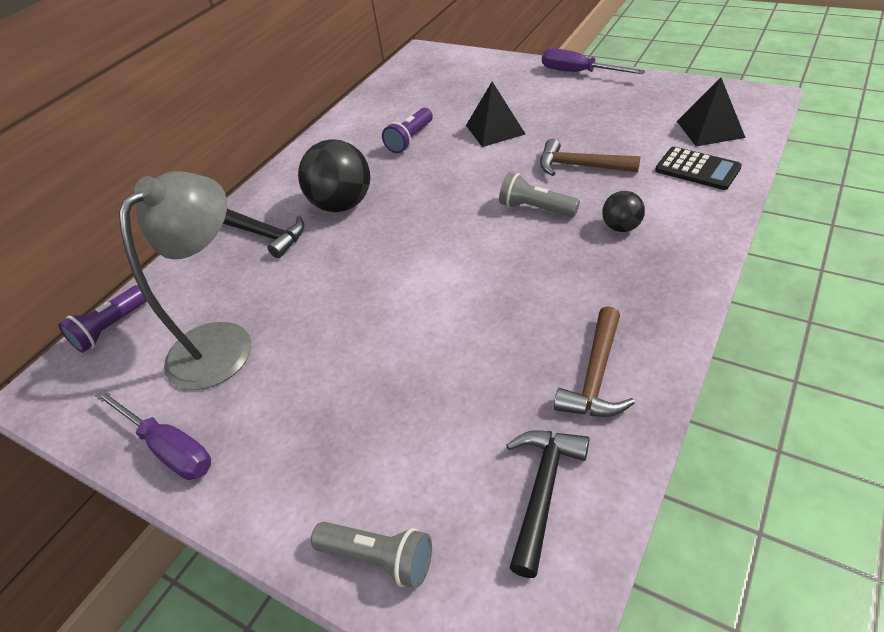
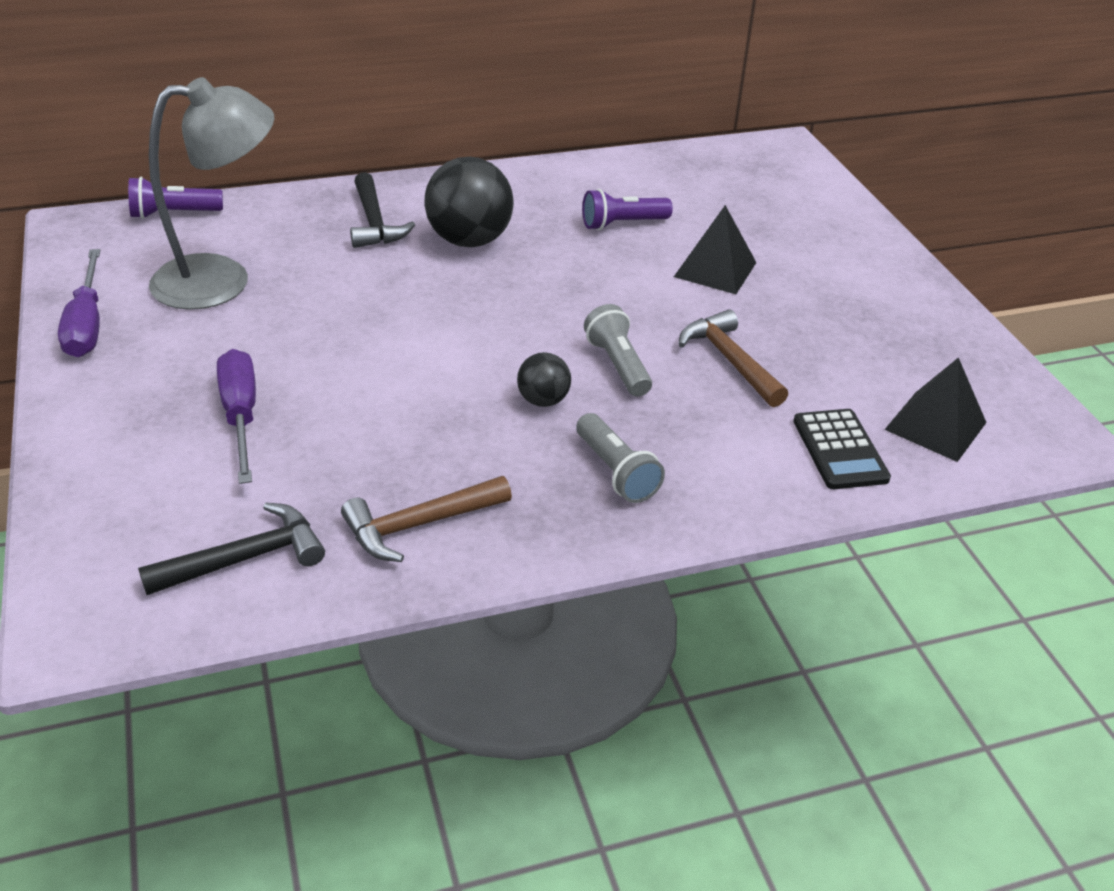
camera: 35 degrees right, 5 degrees down
(379, 558) = (89, 499): grey flashlight -> grey flashlight (616, 472)
(578, 73) = (908, 273): purple screwdriver -> purple screwdriver (241, 415)
(621, 227) = (662, 439): black ball -> black ball (543, 400)

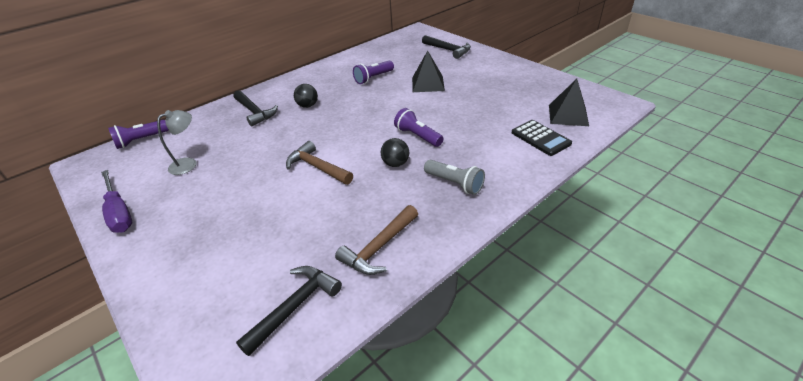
camera: 20 degrees left, 0 degrees up
(222, 280) = (188, 163): grey lamp -> grey lamp, size x0.50
(241, 415) = (242, 228): purple screwdriver -> none
(469, 240) = (307, 106): black ball -> black ball, size x0.52
(618, 365) = (417, 136): grey flashlight -> purple flashlight
(730, 361) = (465, 118): brown hammer -> brown hammer (317, 167)
(812, 210) = (448, 50): none -> black hammer

